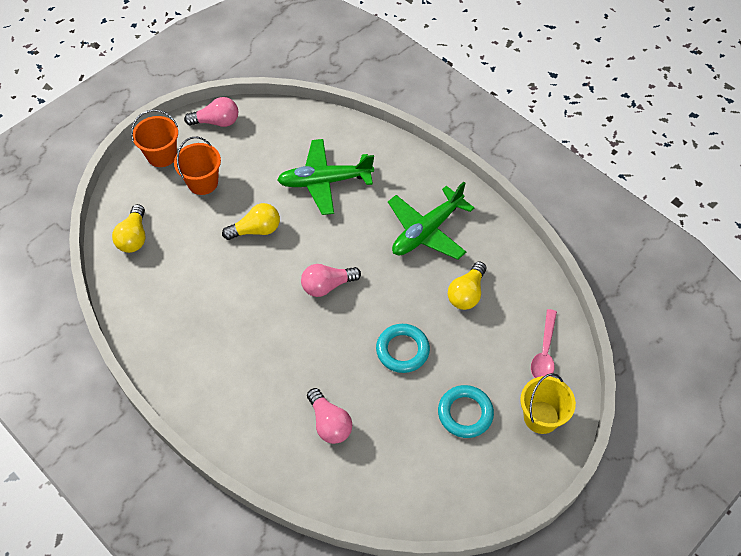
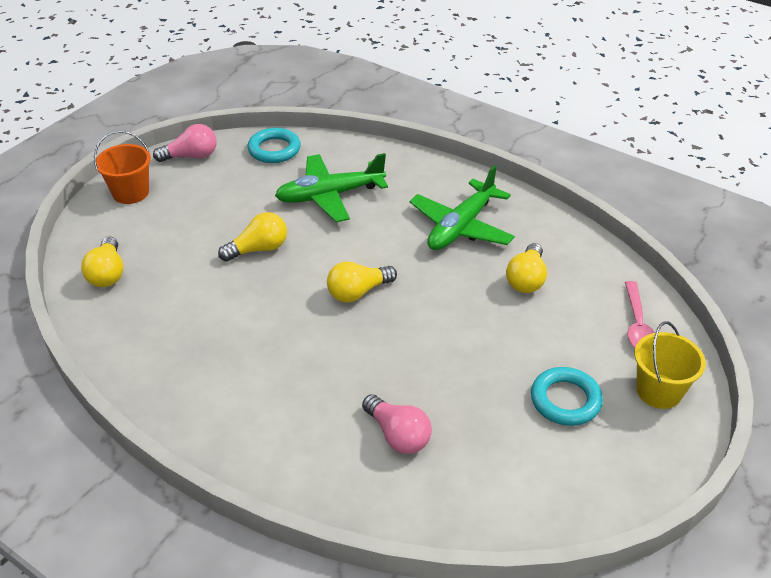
camera: 10 degrees left, 15 degrees down
(203, 182) = (185, 212): orange bucket -> none
(327, 286) = (358, 292): pink light bulb -> yellow light bulb
(402, 350) = (468, 345): turquoise ring -> turquoise ring (274, 149)

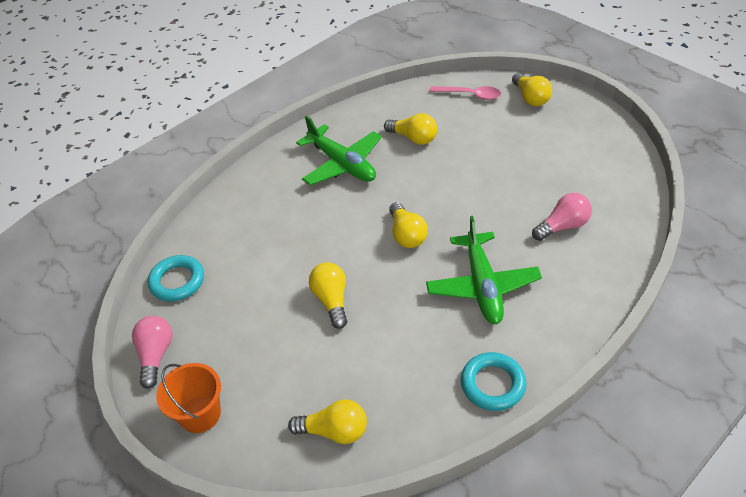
camera: 75 degrees left, 5 degrees up
(330, 195) = (270, 243): green plane -> green plane (482, 286)
(565, 400) = (535, 139): turquoise ring -> turquoise ring (492, 384)
(659, 391) = (530, 98): yellow bucket -> yellow light bulb

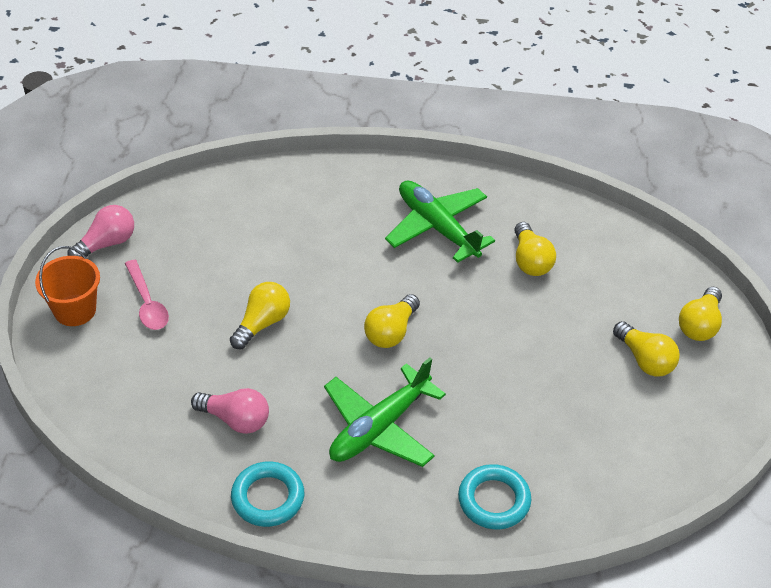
camera: 45 degrees right, 0 degrees up
(177, 281) = (190, 205): turquoise ring -> turquoise ring (494, 500)
(334, 431) = (128, 409): yellow light bulb -> yellow light bulb (645, 360)
(342, 164) = (437, 227): green plane -> green plane turned 135 degrees clockwise
(470, 95) = (647, 269): pink spoon -> pink spoon (147, 303)
(562, 226) = (522, 453): pink light bulb -> pink light bulb (235, 419)

